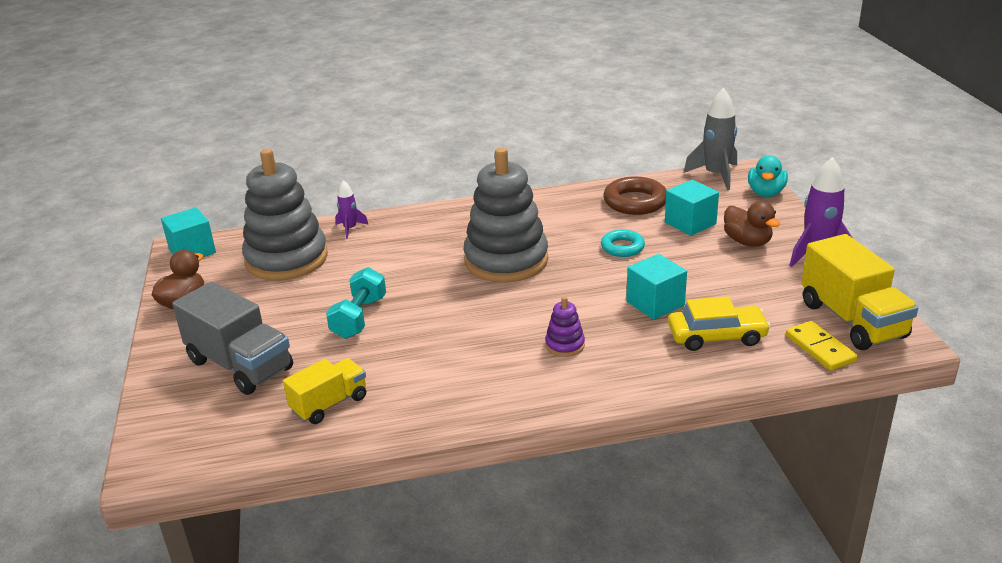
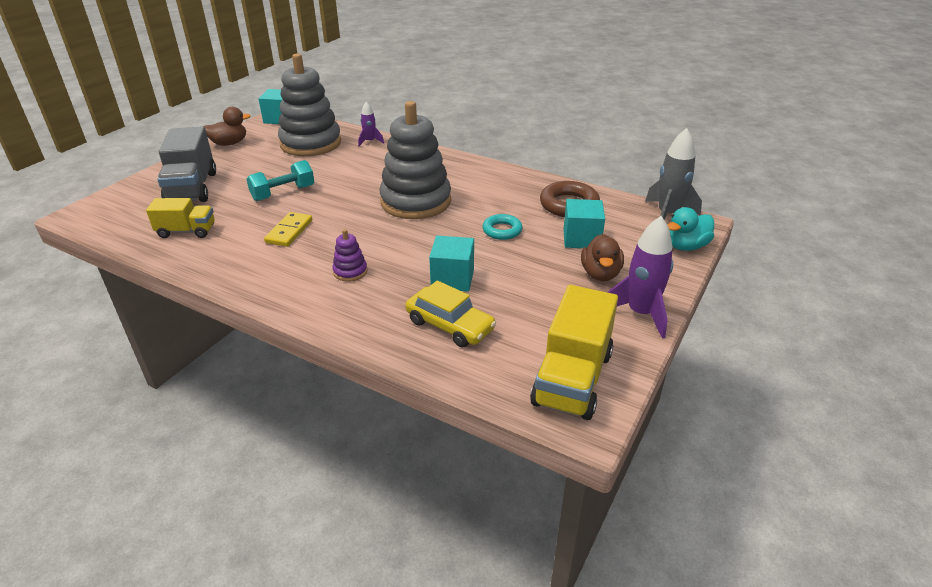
camera: 40 degrees right, 5 degrees up
(820, 348) = (506, 382): yellow domino -> yellow domino (289, 231)

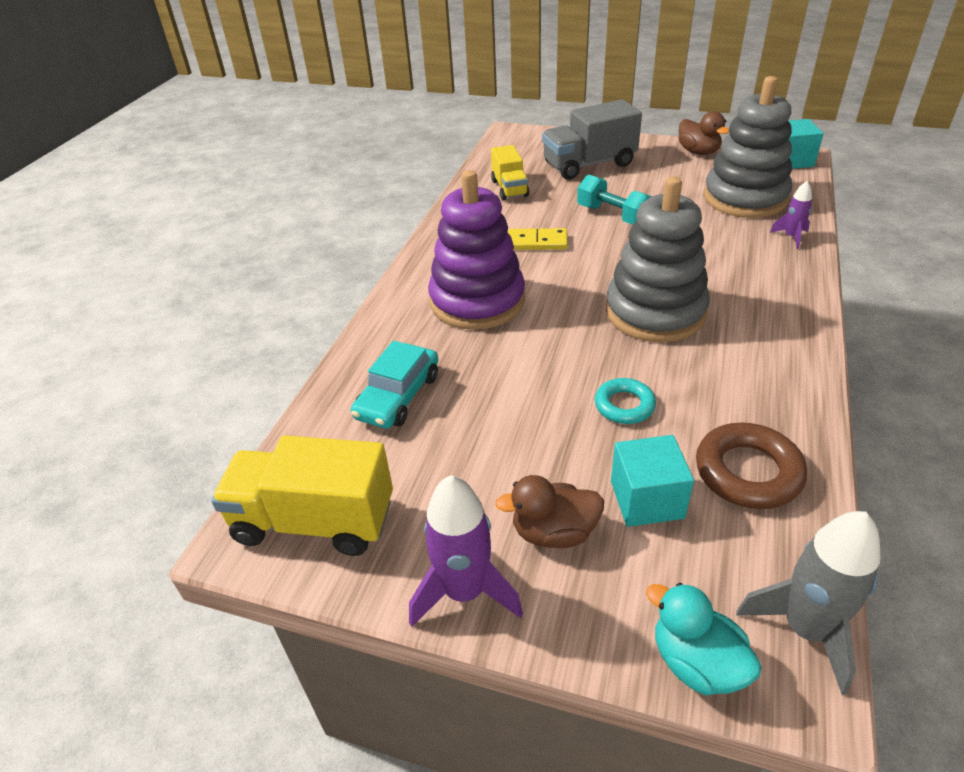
camera: 80 degrees right, 5 degrees up
(350, 271) = (477, 301): purple stacking toy -> purple stacking toy, size x2.43
(450, 325) = (398, 396): yellow car -> turquoise car
(452, 279) = (489, 380): turquoise cube -> none

